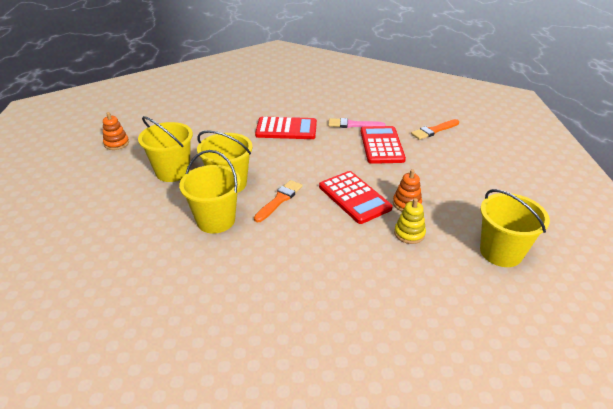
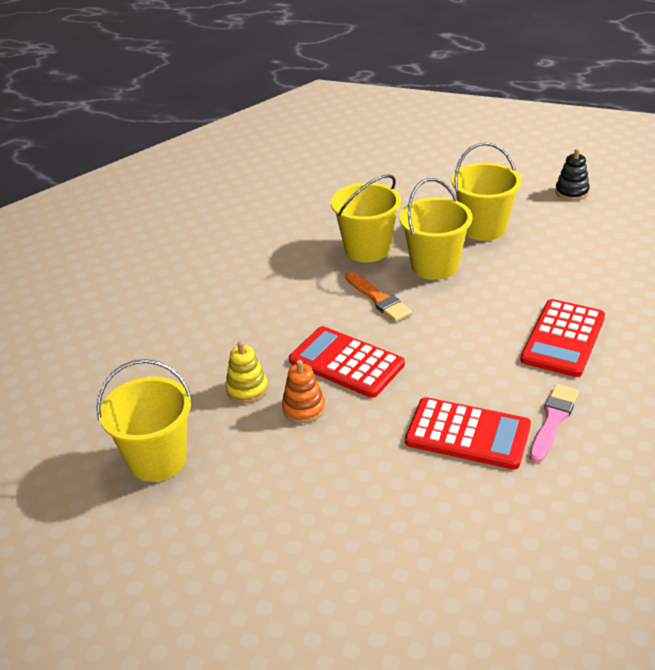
camera: 115 degrees right, 0 degrees up
(116, 143) = (571, 192): orange stacking toy -> black stacking toy
(354, 197) = (346, 362): red calculator -> red calculator turned 45 degrees clockwise
(434, 130) = (492, 528): orange brush -> none

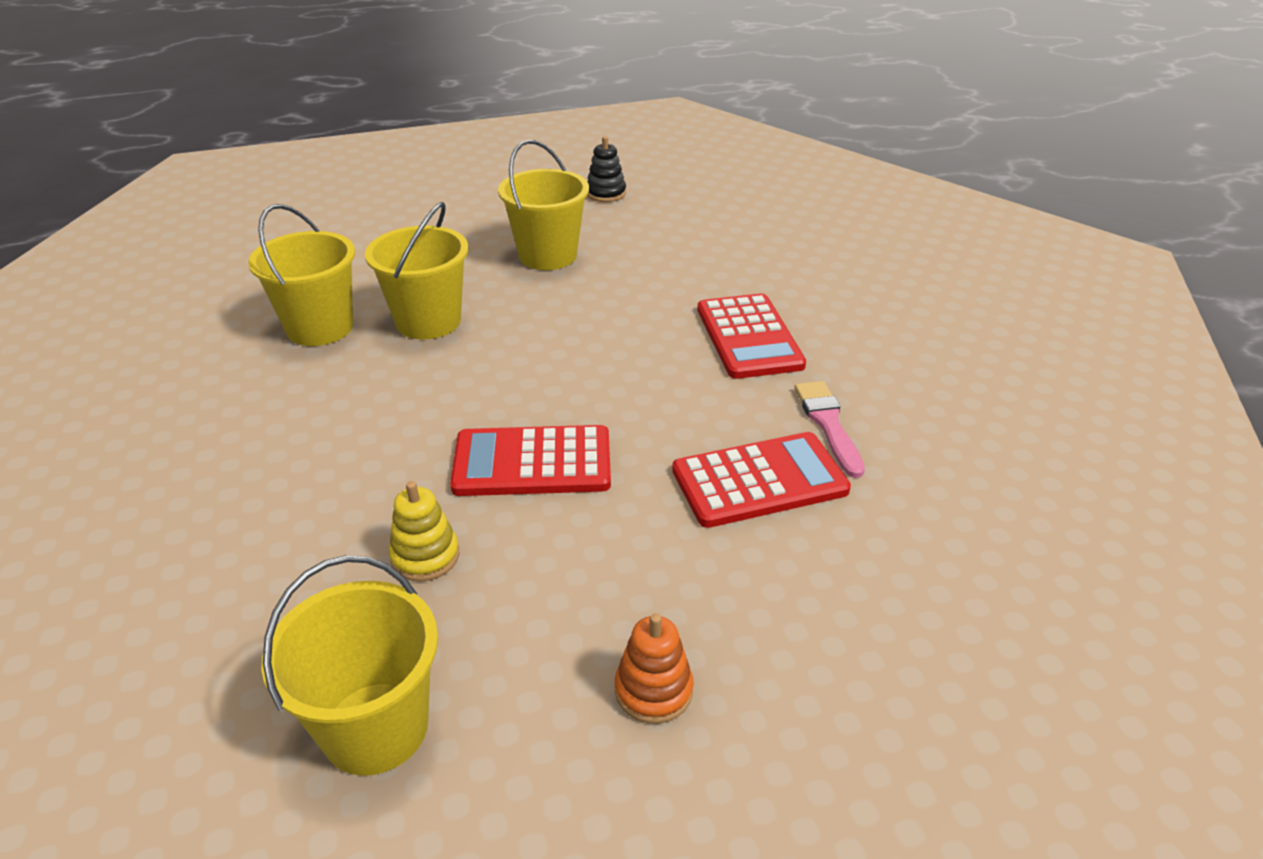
camera: 40 degrees left, 0 degrees up
(304, 408) = (531, 544): orange stacking toy -> orange stacking toy (653, 690)
(378, 299) = (499, 372): orange brush -> none
(434, 266) = (531, 312): yellow bucket -> yellow bucket (320, 327)

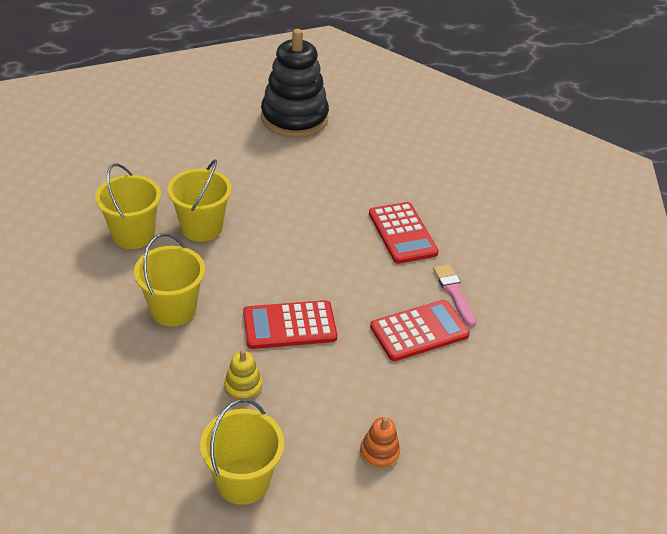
camera: 10 degrees left, 5 degrees up
(547, 255) = (266, 173): yellow bucket -> yellow bucket (173, 309)
(606, 193) = (294, 118): black stacking toy -> black stacking toy, size x2.48

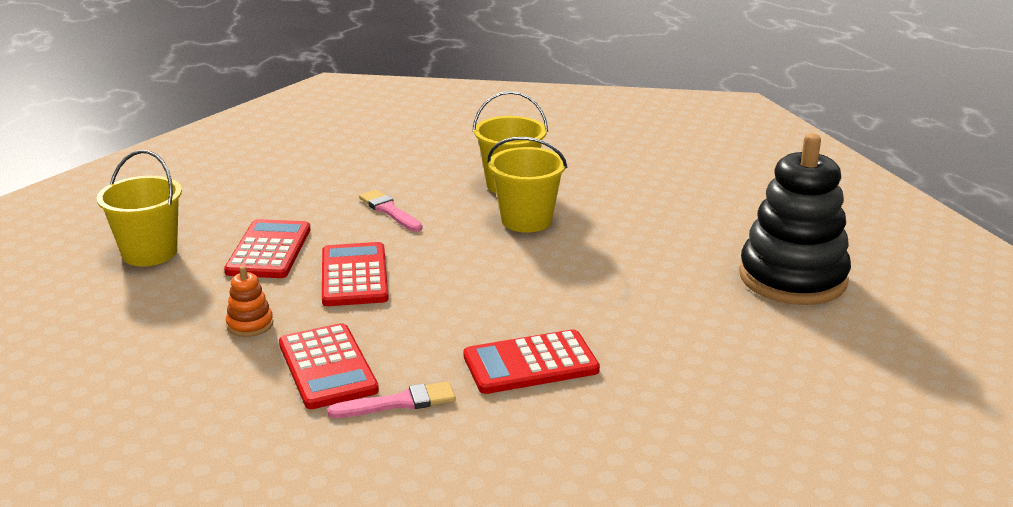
camera: 95 degrees right, 15 degrees down
(173, 309) = (389, 211): yellow bucket -> pink brush
(243, 386) = (269, 250): yellow stacking toy -> red calculator
(379, 453) = (146, 329): orange stacking toy -> orange stacking toy (250, 324)

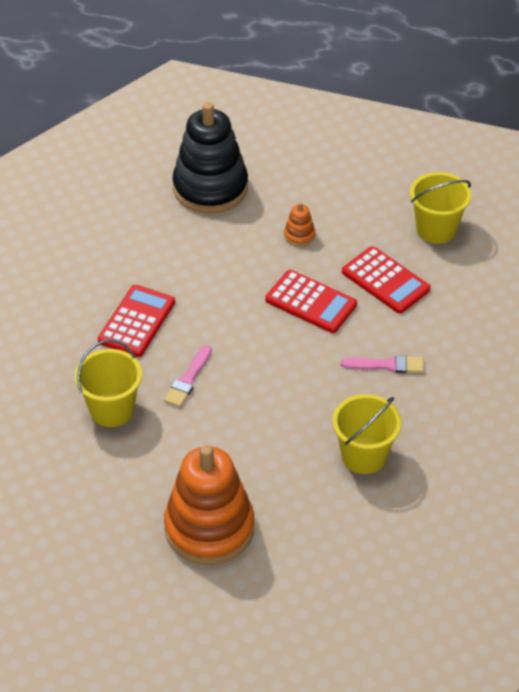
camera: 130 degrees right, 20 degrees up
(327, 367) = (222, 245): red calculator -> none
(398, 403) = (161, 254): pink brush -> pink brush (188, 379)
(526, 220) = (298, 427): yellow bucket -> yellow bucket (112, 409)
(693, 214) = (209, 528): none -> orange stacking toy
(792, 278) = (78, 508): black stacking toy -> black stacking toy (210, 188)

